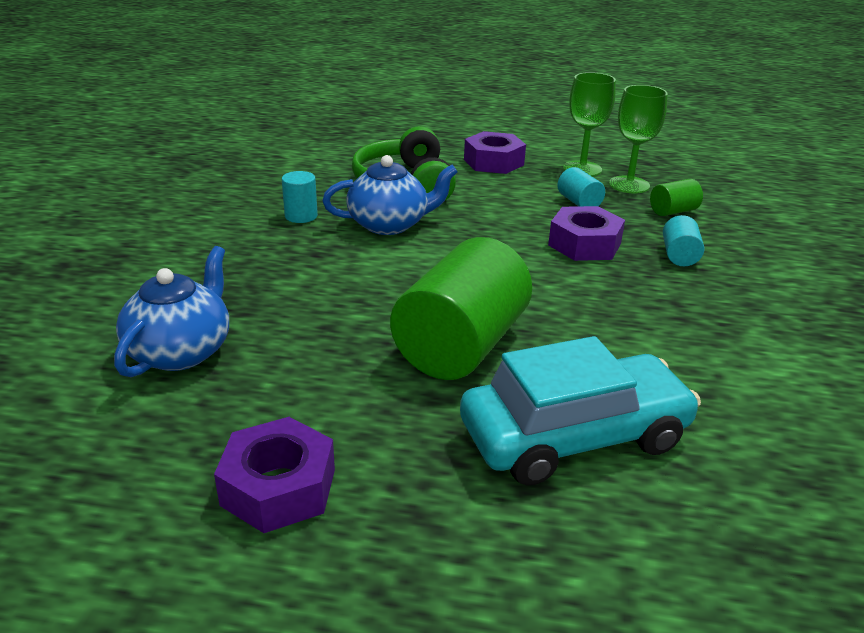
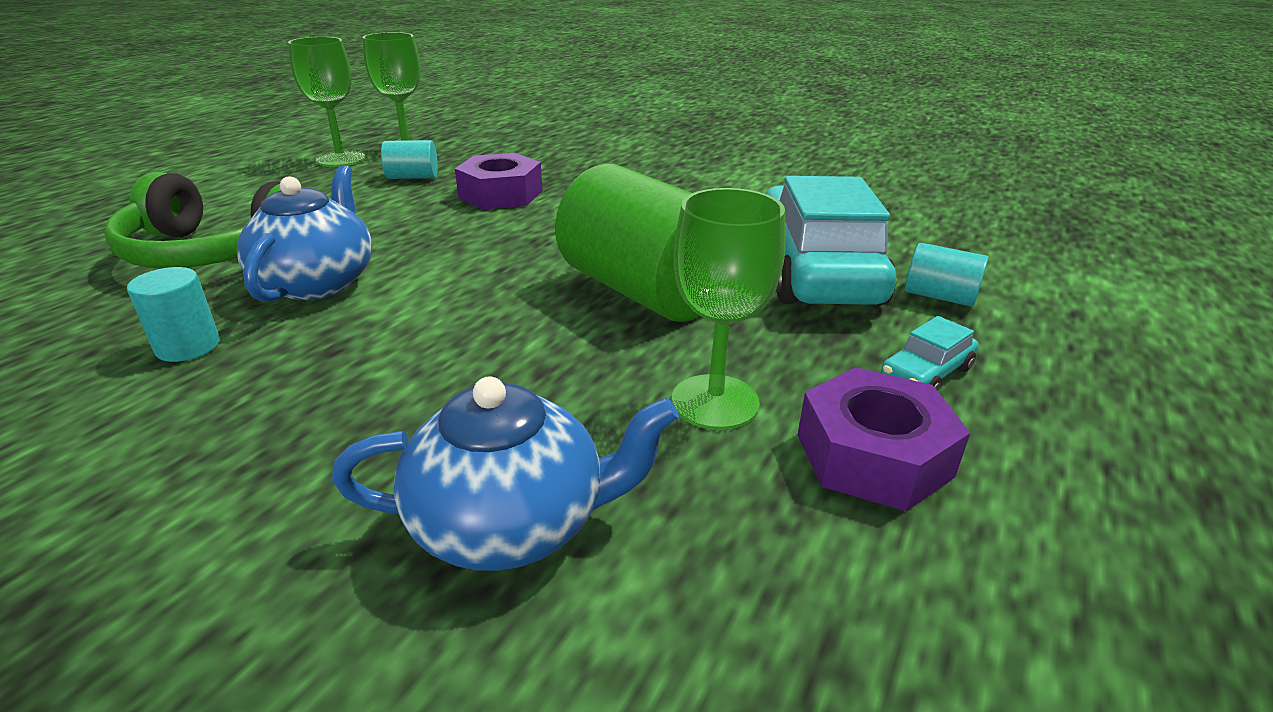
camera: 70 degrees left, 0 degrees up
(181, 351) = (512, 523): blue teapot -> blue teapot turned 135 degrees clockwise
(318, 403) = (715, 402): none -> green goblet
(410, 518) = (926, 373): none -> turquoise car
(493, 162) = (247, 192): purple nut -> none
(673, 211) = (482, 149): green cylinder -> none
(679, 256) = (563, 166): turquoise cylinder -> turquoise cylinder (939, 296)

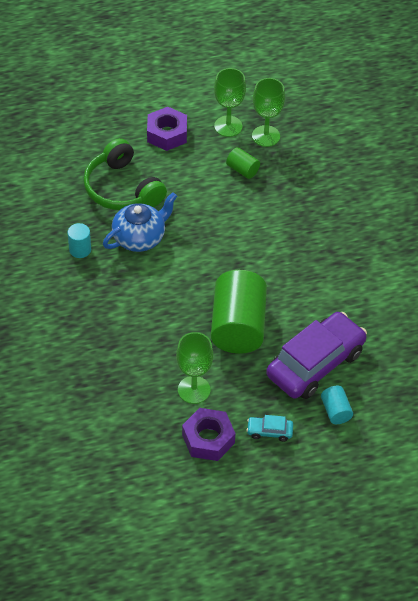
camera: 45 degrees right, 20 degrees up
(412, 177) = (242, 170): turquoise cylinder -> green cylinder
(501, 194) = (263, 215): purple nut -> purple nut (167, 134)
(512, 523) = (103, 384): blue teapot -> none
(815, 270) = (315, 363): turquoise car -> purple car

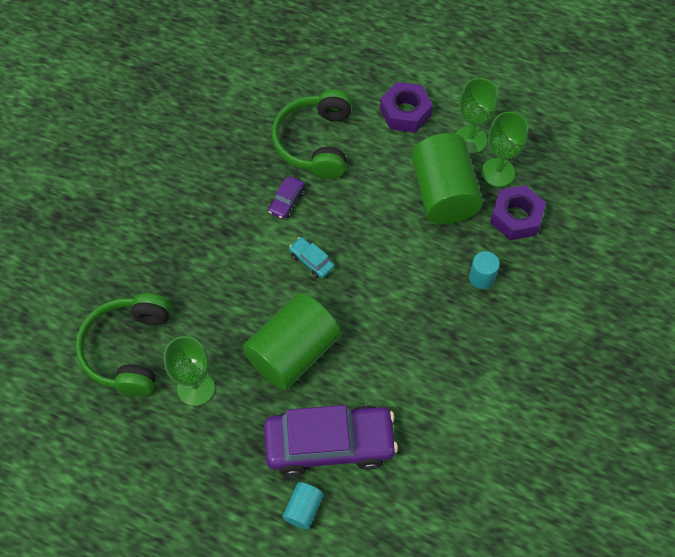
camera: 40 degrees right, 10 degrees up
(80, 249) = (225, 178): turquoise cylinder -> turquoise cylinder (481, 278)
(122, 398) = (128, 349): none -> green headphones
(140, 238) = (287, 201): blue teapot -> purple car
(208, 439) = (163, 447): purple nut -> purple nut (516, 217)
(242, 170) = (443, 193): green cylinder -> green cylinder, size x2.24
(269, 431) = (223, 482): turquoise car -> turquoise car (311, 261)

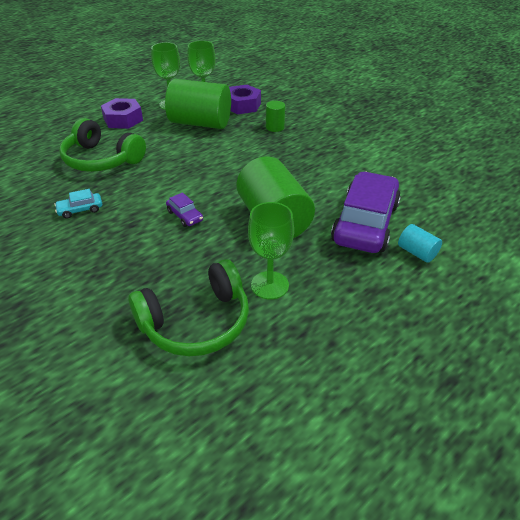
camera: 65 degrees left, 20 degrees down
(128, 349) = (196, 322): green headphones -> green headphones turned 60 degrees counterclockwise
(287, 201) = (137, 186): purple car -> purple car (185, 216)
(311, 261) = (201, 189): turquoise car -> turquoise car (80, 210)
(481, 278) = (275, 127): turquoise cylinder -> green cylinder

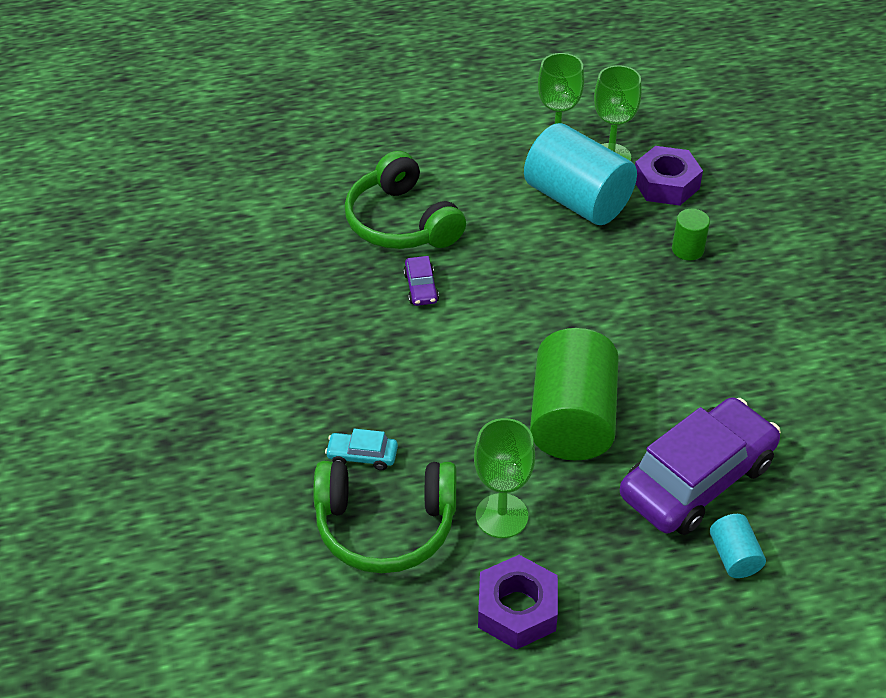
camera: 30 degrees right, 5 degrees up
(80, 210) = (335, 301): turquoise car -> turquoise car (362, 456)
(123, 119) = (468, 153): purple nut -> purple nut (517, 609)
(185, 216) = (459, 364): purple car -> purple car (421, 287)
(200, 123) = (577, 200): green cylinder -> turquoise cylinder

